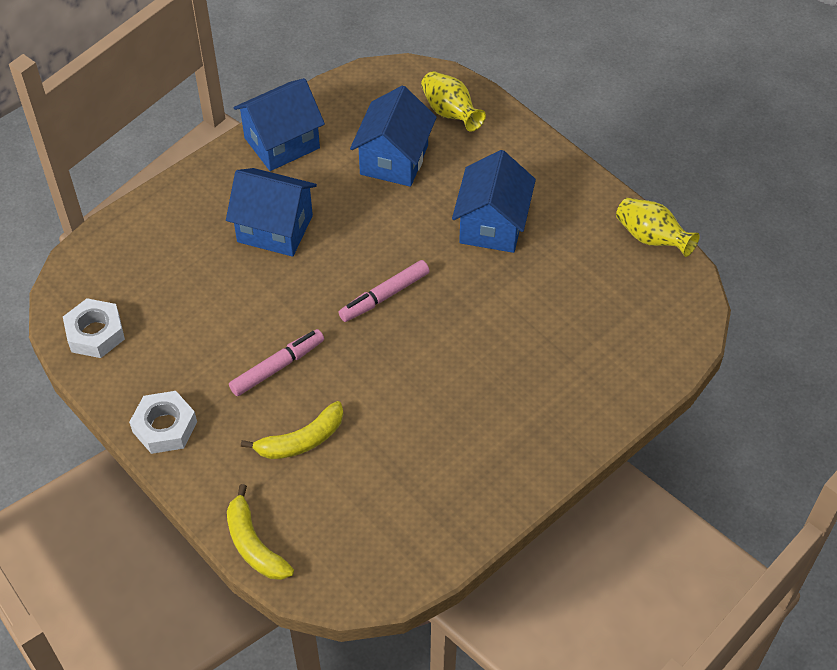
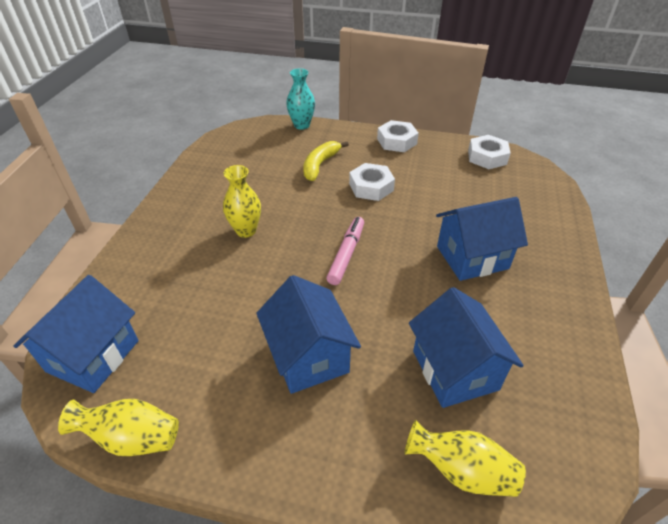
camera: 145 degrees right, 10 degrees down
(254, 544) = (301, 125): yellow banana -> turquoise vase
(277, 367) = (371, 187): pink marker -> white nut
(282, 143) = (559, 326): blue house -> blue house (93, 356)
(461, 382) = (246, 230): none -> yellow vase

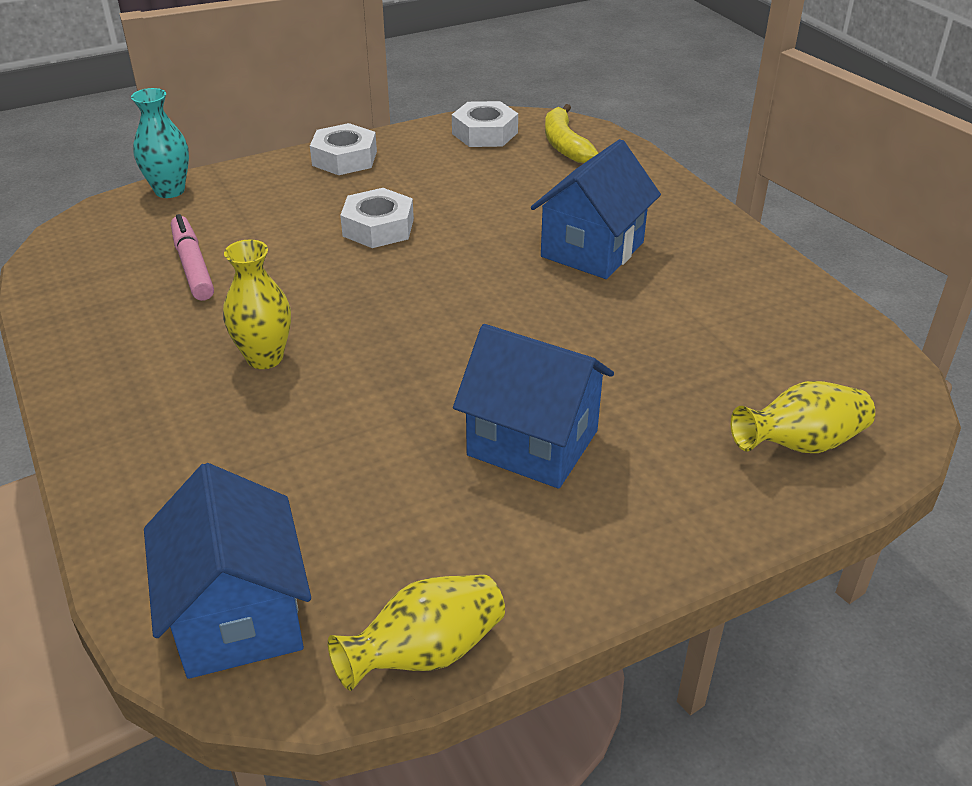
camera: 40 degrees left, 5 degrees down
(320, 165) = (269, 231): yellow banana -> yellow banana (564, 145)
(346, 254) = (442, 317): pink marker -> pink marker (192, 266)
(455, 370) = (698, 365): blue house -> none

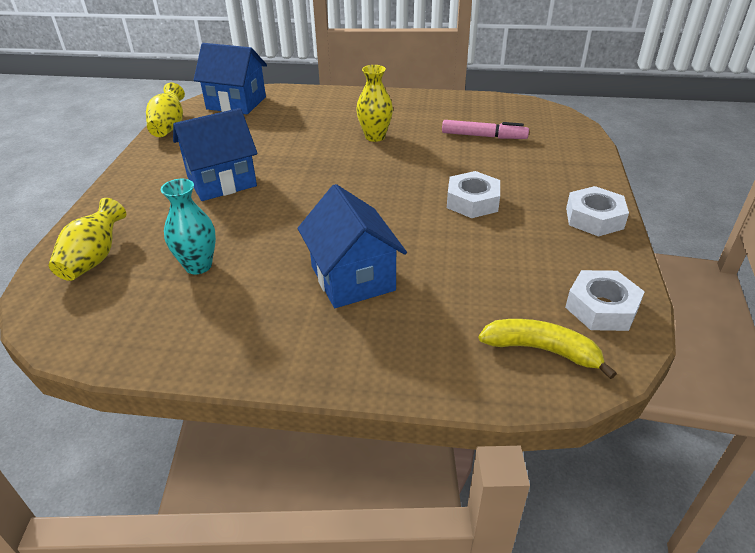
camera: 125 degrees right, 0 degrees up
(170, 190) = (587, 146): turquoise vase -> turquoise vase (198, 266)

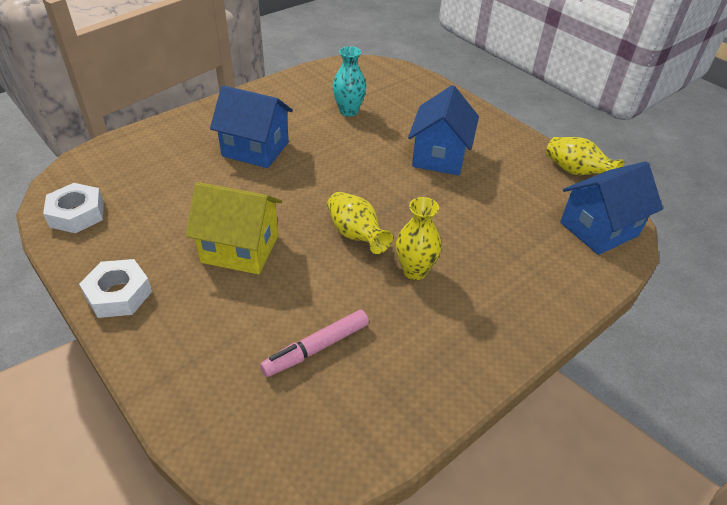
camera: 130 degrees right, 5 degrees up
(94, 259) = (404, 87): yellow vase -> yellow vase (356, 235)
(472, 201) = (240, 249): white nut -> yellow house
(542, 350) = (104, 170): yellow banana -> none

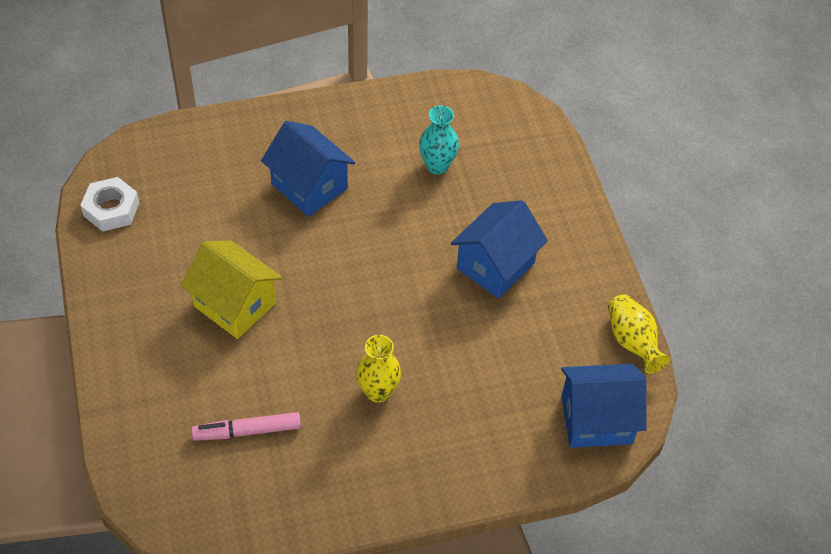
camera: 25 degrees right, 10 degrees up
(119, 294) = (114, 312): white nut -> none
(356, 235) = (348, 330): yellow vase -> none

